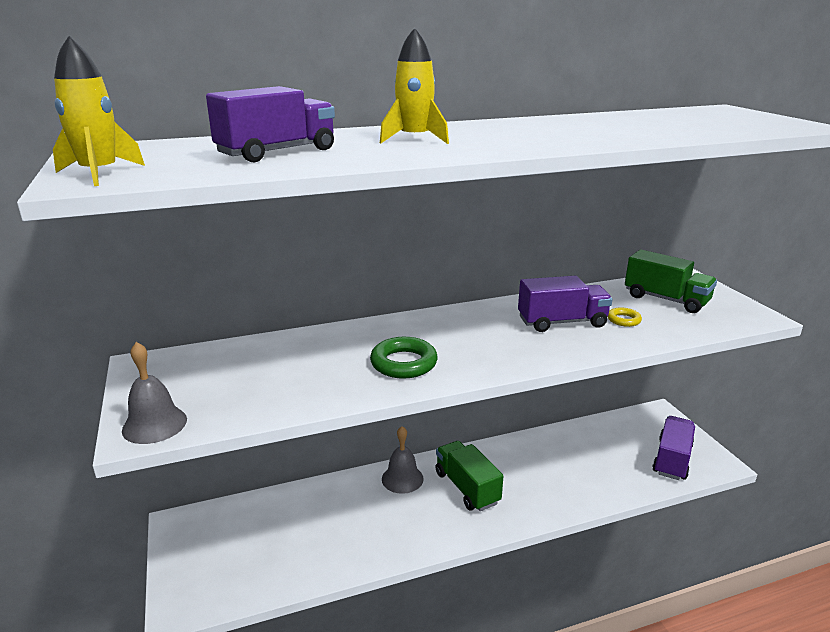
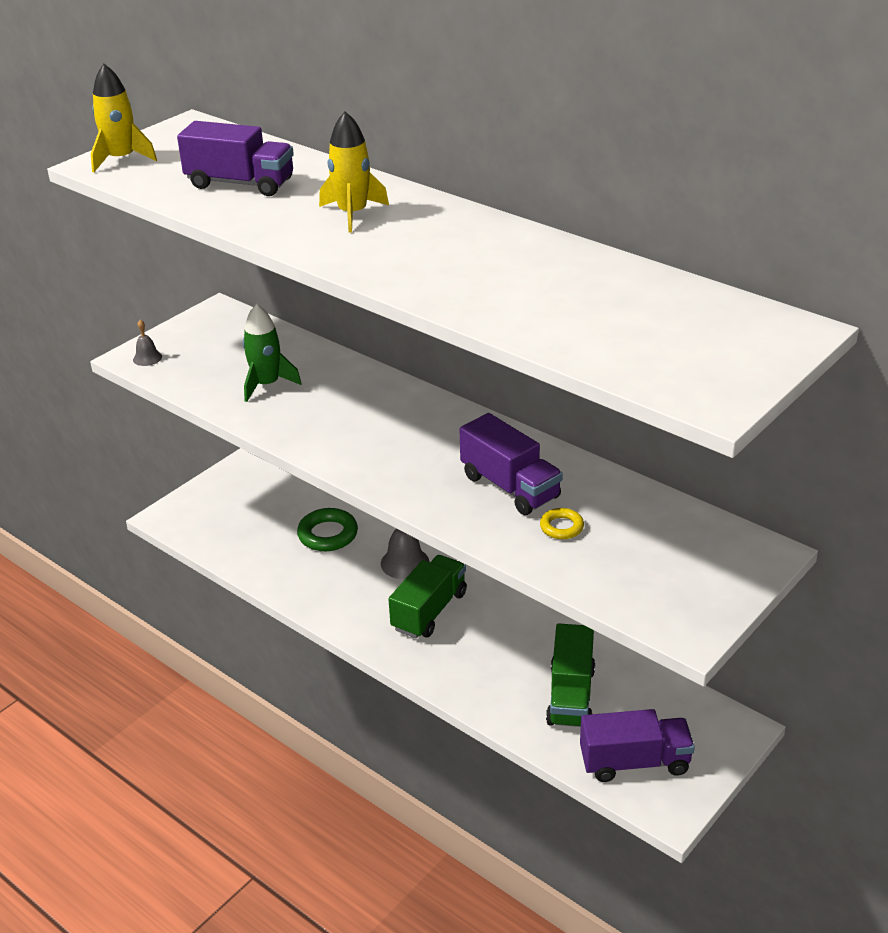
camera: 60 degrees right, 10 degrees up
(154, 424) = (147, 358): grey bell -> grey bell, size x0.57
(304, 374) = (267, 384): none -> green rocket
(403, 363) = (329, 424): green ring -> green ring (328, 534)
(666, 299) = (662, 547): green truck -> green truck (571, 696)

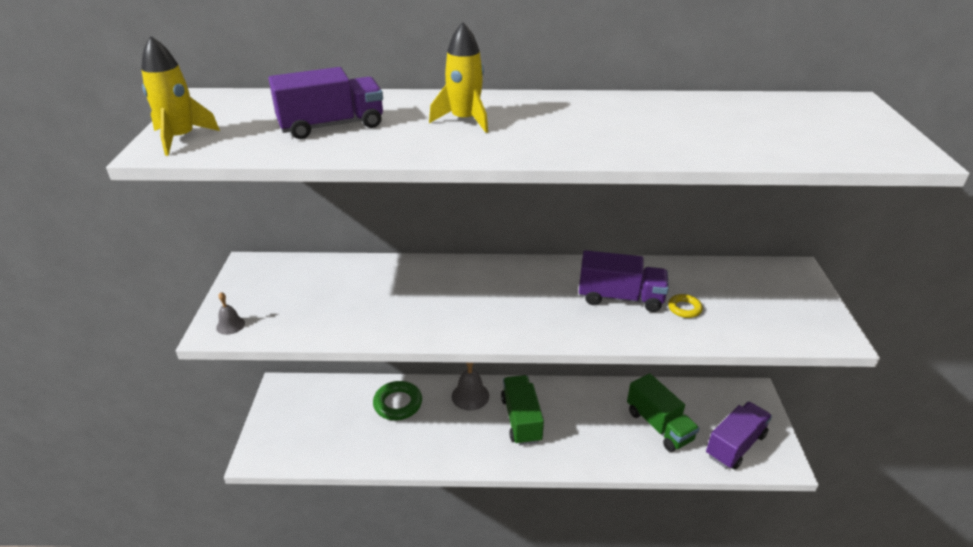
camera: 40 degrees left, 0 degrees up
(267, 384) = (361, 303): green rocket -> none

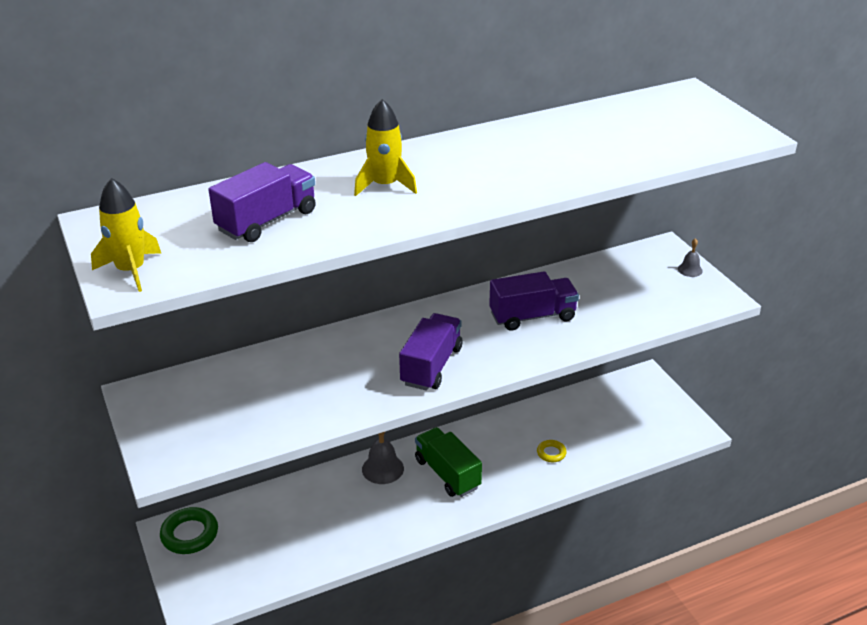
camera: 25 degrees left, 0 degrees up
(230, 325) = (174, 457): grey bell -> grey bell (690, 270)
(398, 404) = (312, 502): green ring -> green ring (190, 534)
(659, 425) = (577, 435): green truck -> none
(684, 308) = (592, 310): yellow ring -> yellow ring (551, 453)
(735, 445) = (651, 429): purple truck -> purple truck (431, 366)

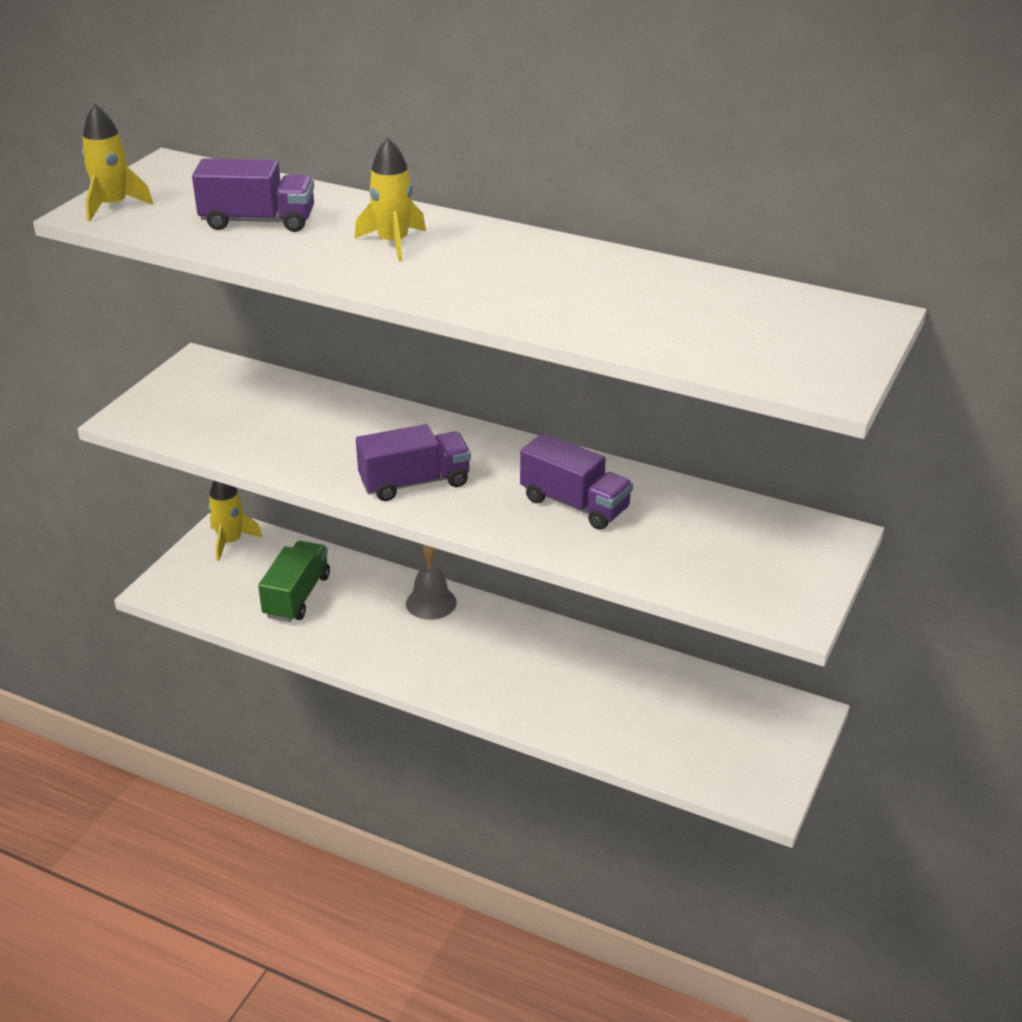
camera: 50 degrees right, 0 degrees up
(190, 534) = (230, 542): green ring -> yellow rocket
(447, 474) = (472, 647): green truck -> green truck (297, 596)
(551, 453) = (588, 703): yellow ring -> none
(690, 270) = (820, 571): grey bell -> none

